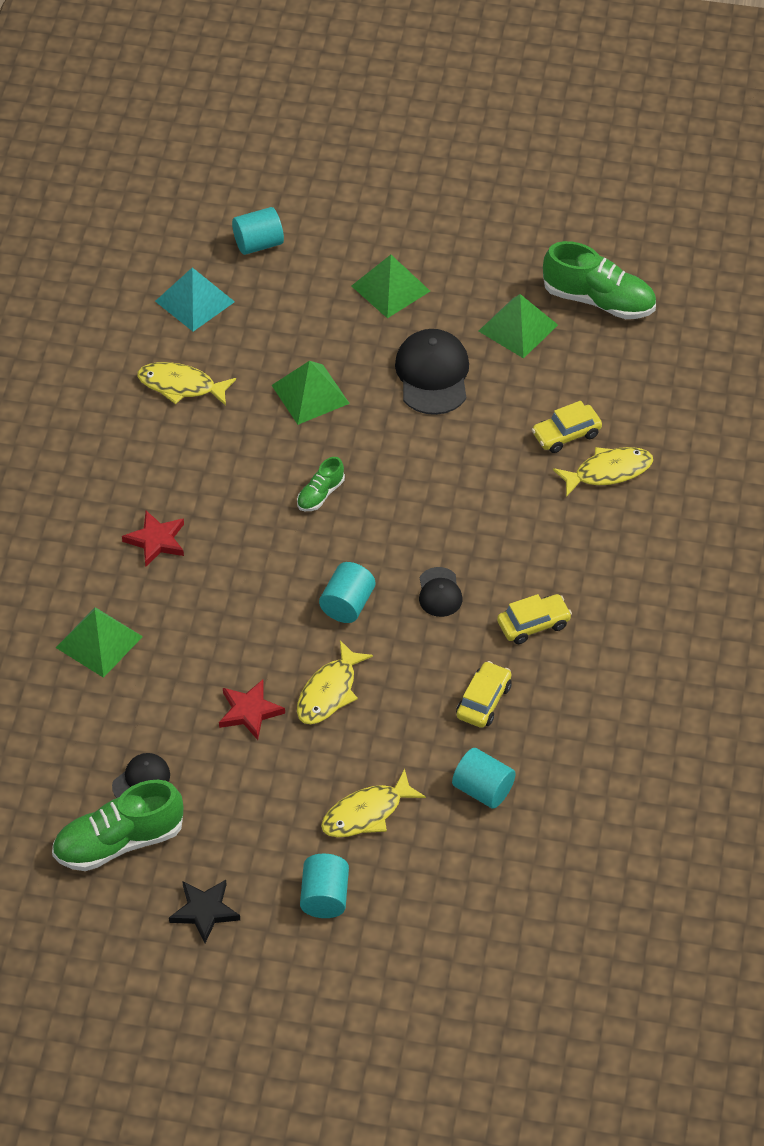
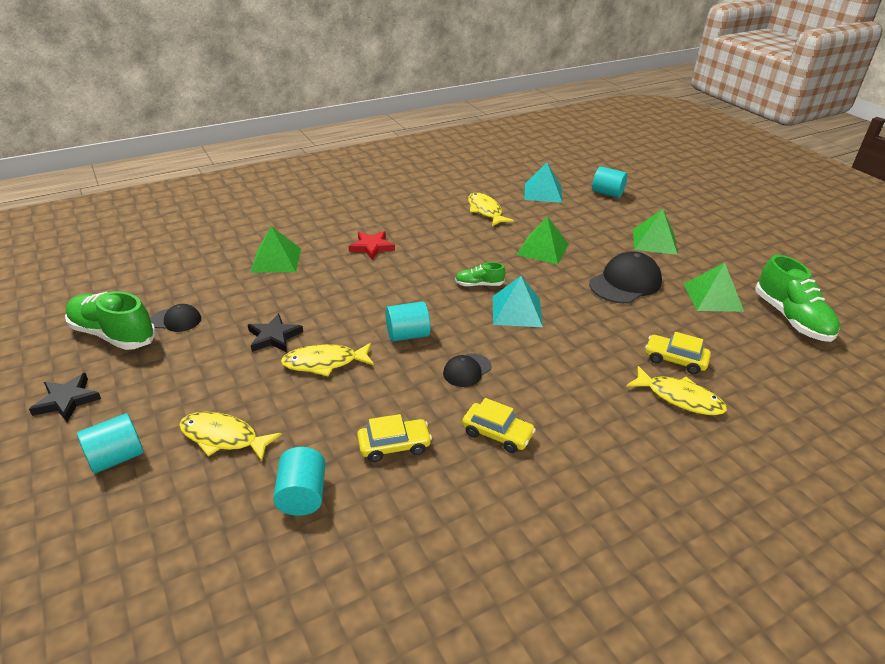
camera: 50 degrees right, 15 degrees down
(249, 711) = (274, 337): red star -> black star
(392, 495) = (517, 311): none -> turquoise pyramid

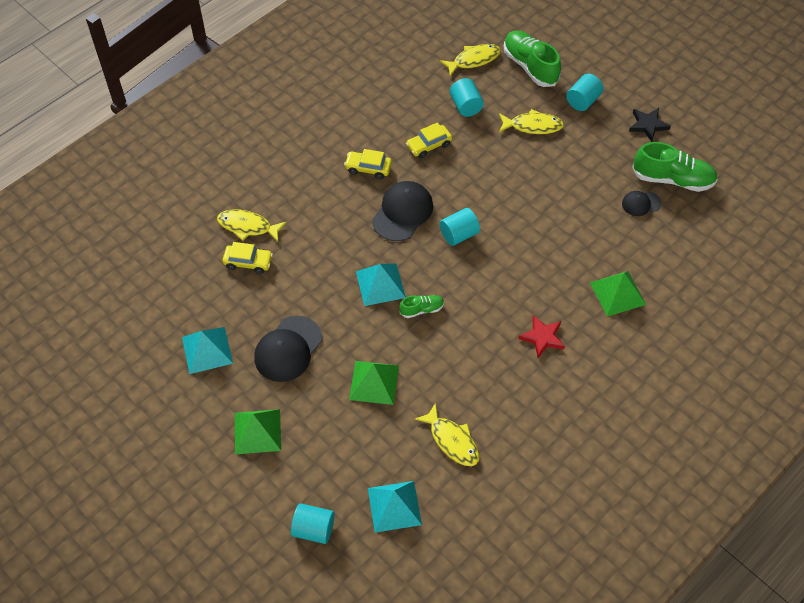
camera: 165 degrees right, 20 degrees up
(274, 337) = (557, 207): black star -> none
(324, 363) = (506, 193): yellow fish -> yellow fish (473, 60)
(467, 370) = (403, 212): black cap -> black cap, size x1.81
(712, 297) = (207, 350): green pyramid -> turquoise pyramid
(791, 318) = (141, 338): green shoe -> green shoe (530, 66)

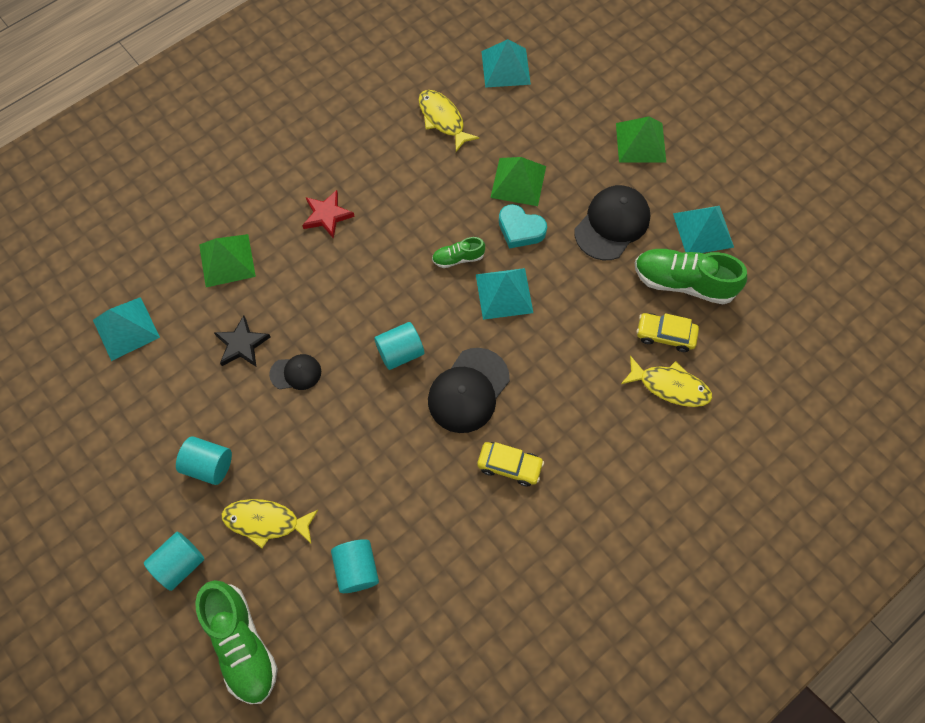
camera: 175 degrees left, 10 degrees up
(313, 529) = (582, 54): turquoise cylinder -> turquoise cylinder (209, 465)
(370, 338) = (520, 229): none -> turquoise heart
(429, 145) = (421, 499): yellow car -> none
(473, 60) = (328, 667): yellow fish -> none
(641, 203) = (157, 379): black cap -> black cap (296, 373)
(648, 125) = (101, 508): black star -> black star (242, 344)
(672, 179) = (102, 413): green shoe -> green shoe (683, 282)
(679, 236) = (126, 328): none -> turquoise pyramid

